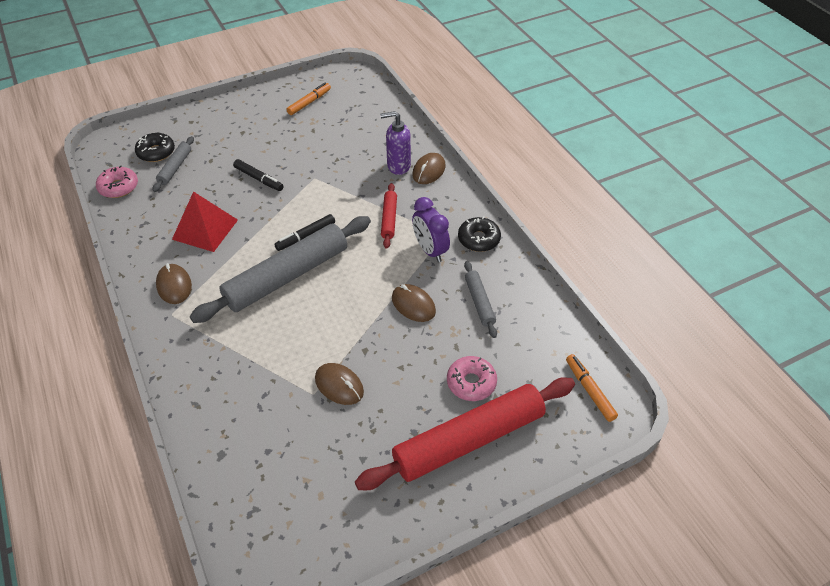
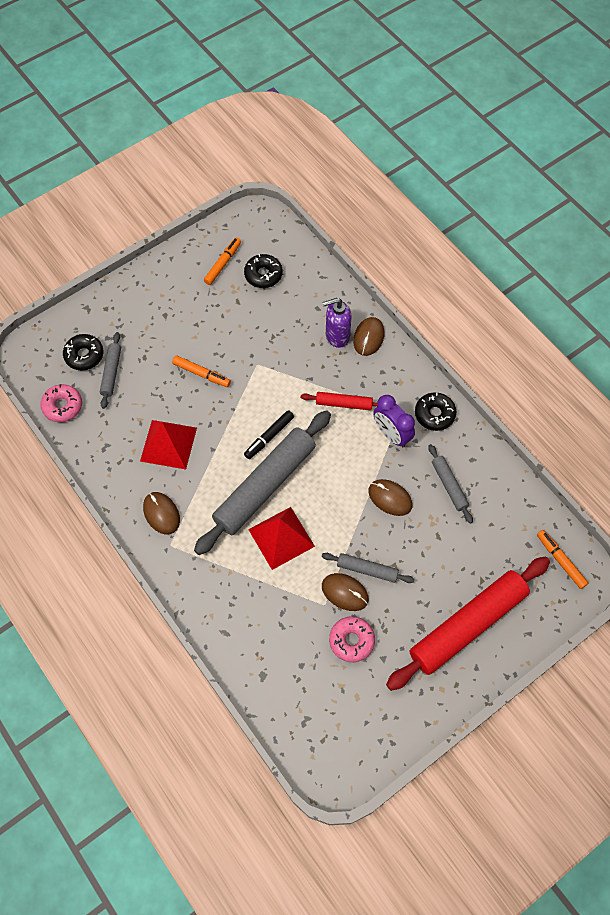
camera: 10 degrees left, 15 degrees up
(259, 179) = (201, 374): black marker -> orange marker
(288, 324) = (281, 538): none -> red pyramid
(343, 114) = (263, 275): none -> black donut
(370, 367) = (367, 570): none -> grey rolling pin
(389, 219) = (344, 404): red rolling pin -> red rolling pin turned 75 degrees counterclockwise
(471, 383) = (458, 570): pink donut -> pink donut (351, 641)

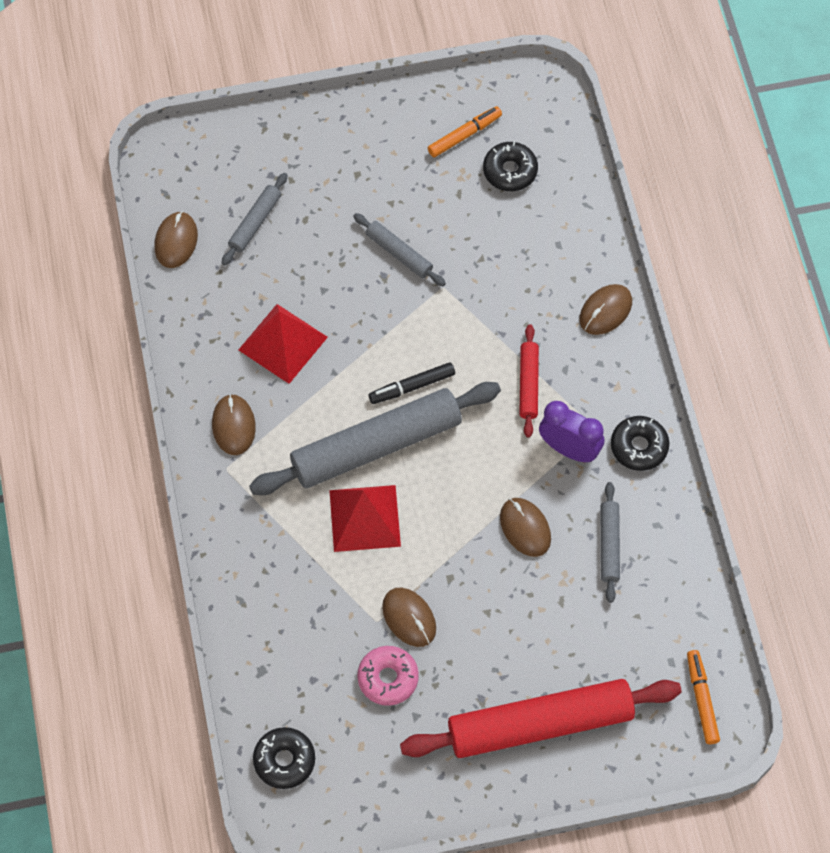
camera: 25 degrees right, 0 degrees up
(62, 406) = (176, 241): pink donut -> brown mouse
(84, 355) = (232, 187): black donut -> black donut (284, 760)
(201, 374) = (366, 270): orange marker -> none
(337, 336) = (565, 292): purple soap dispenser -> none
(344, 404) = (528, 384): red rolling pin -> red rolling pin turned 60 degrees clockwise
(367, 570) = (450, 603): grey rolling pin -> grey rolling pin (399, 253)
(391, 434) = (569, 449): purple clock -> purple clock turned 135 degrees clockwise

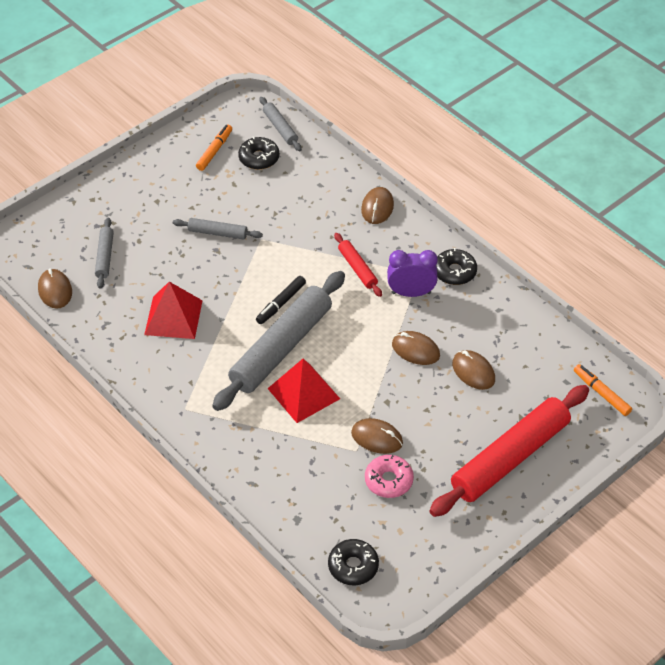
camera: 30 degrees left, 15 degrees down
(233, 426) = (172, 380): brown mouse -> brown mouse (473, 371)
(609, 545) = (477, 334): grey rolling pin -> grey rolling pin (280, 128)

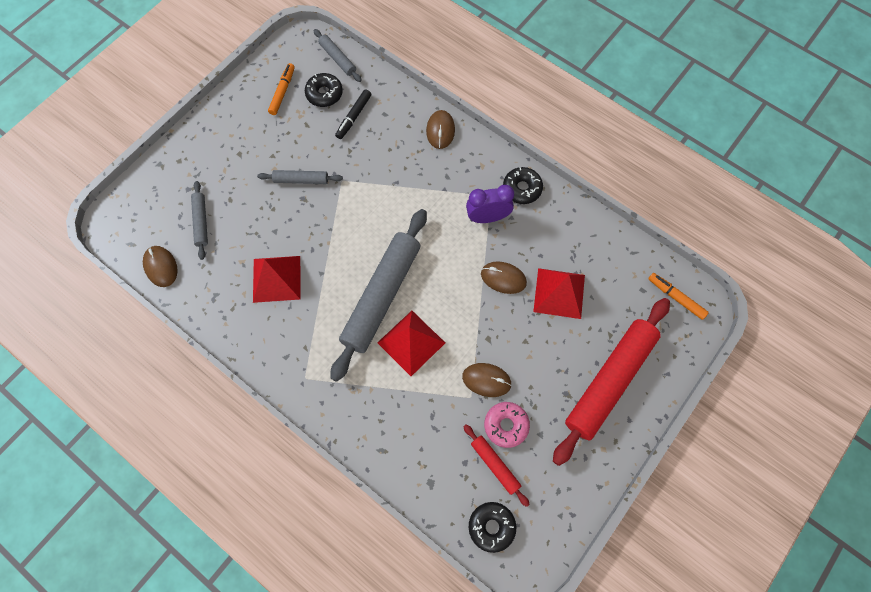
camera: 10 degrees left, 20 degrees up
(281, 304) = (372, 248): black marker -> black marker (354, 117)
(357, 268) = (435, 199): red rolling pin -> red rolling pin (495, 465)
(473, 371) = (559, 293): brown mouse -> red pyramid

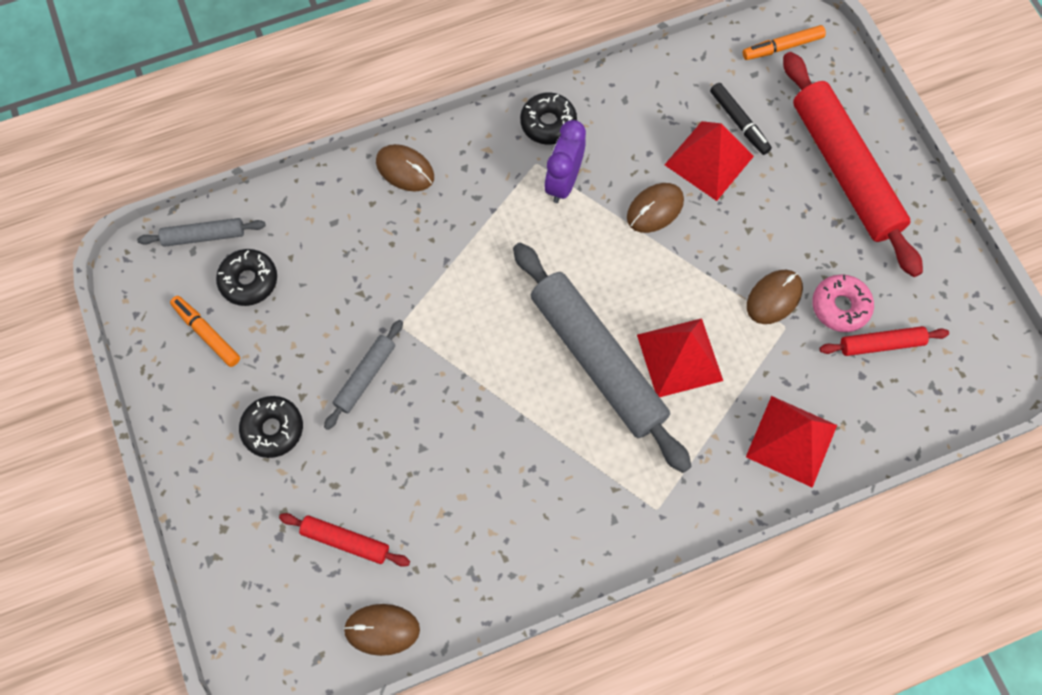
camera: 60 degrees left, 0 degrees up
(201, 222) = (346, 541): grey rolling pin -> red rolling pin
(277, 279) = (495, 479): red pyramid -> red pyramid (791, 440)
(354, 117) = (312, 262): black marker -> black marker (739, 122)
(491, 527) = (950, 386): black donut -> black donut (273, 429)

